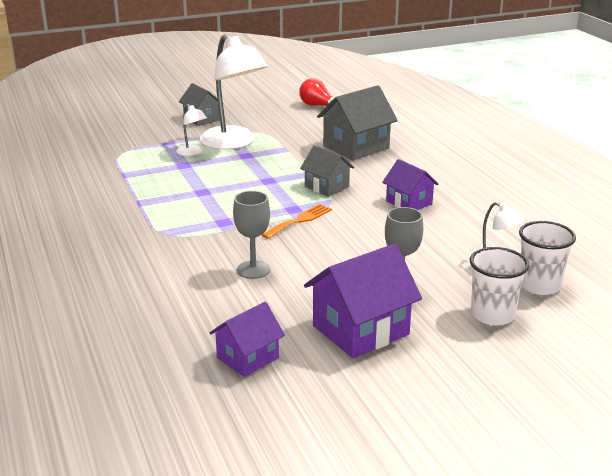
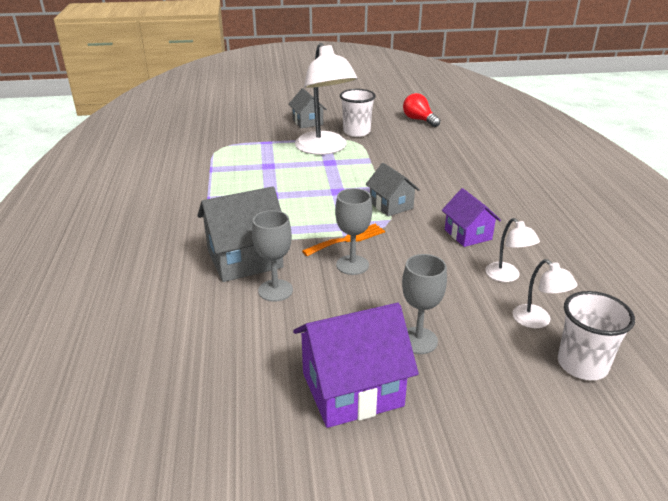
camera: 15 degrees right, 5 degrees up
(192, 152) = (282, 154): white lamp -> white lamp (507, 276)
(247, 358) = (215, 403): purple house -> none
(314, 240) = (352, 265): none -> grey goblet
(356, 147) = (438, 166): grey house -> grey house (245, 259)
(492, 315) = (512, 397): white cup -> white cup (356, 132)

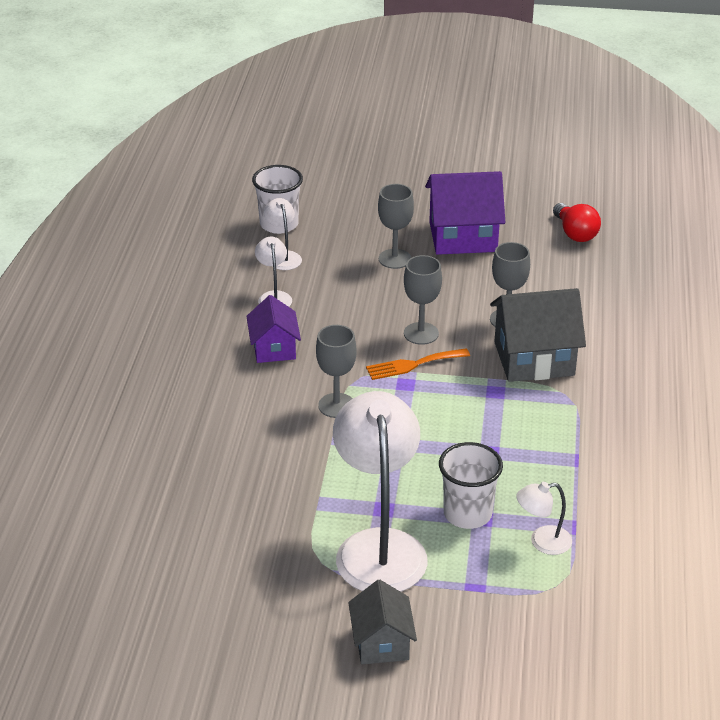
camera: 165 degrees left, 5 degrees up
(230, 161) = (542, 542): none -> white lamp
(356, 132) = (303, 588): white cup -> white cup (467, 514)
(391, 205) = (336, 405): grey house -> grey goblet
(419, 120) = (164, 607): red light bulb -> red light bulb (575, 233)

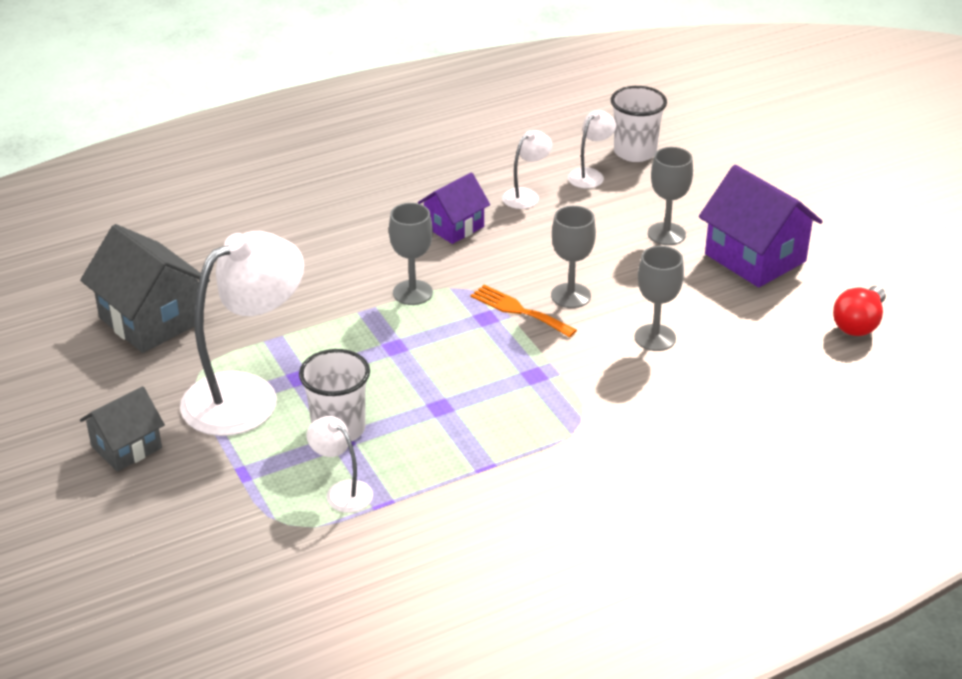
camera: 55 degrees right, 0 degrees up
(534, 359) = (613, 379): grey house -> grey house (151, 320)

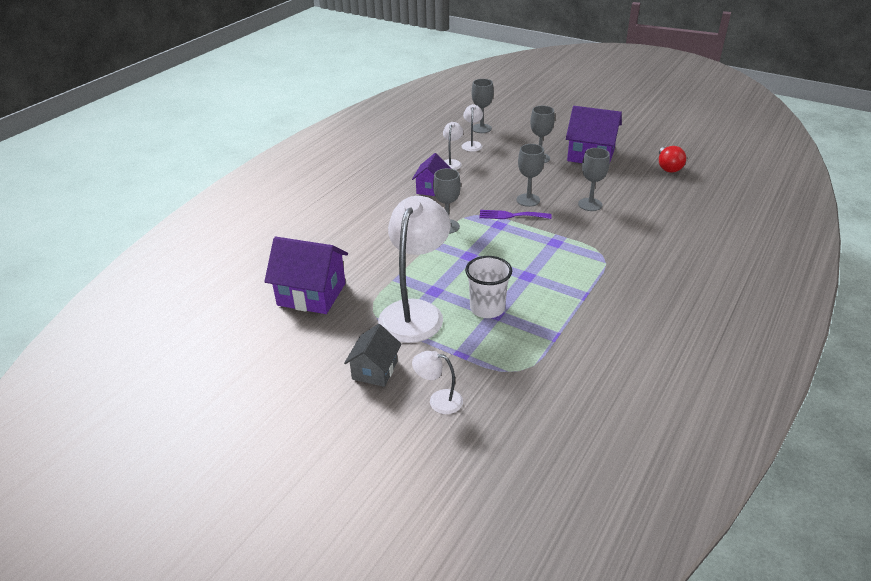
camera: 30 degrees left, 0 degrees up
(151, 320) = (311, 294): grey house -> purple house
(342, 491) = (527, 340): white lamp -> white lamp (438, 401)
(519, 310) = (511, 215): orange fork -> purple fork
(635, 152) = (481, 128): white cup -> grey goblet

